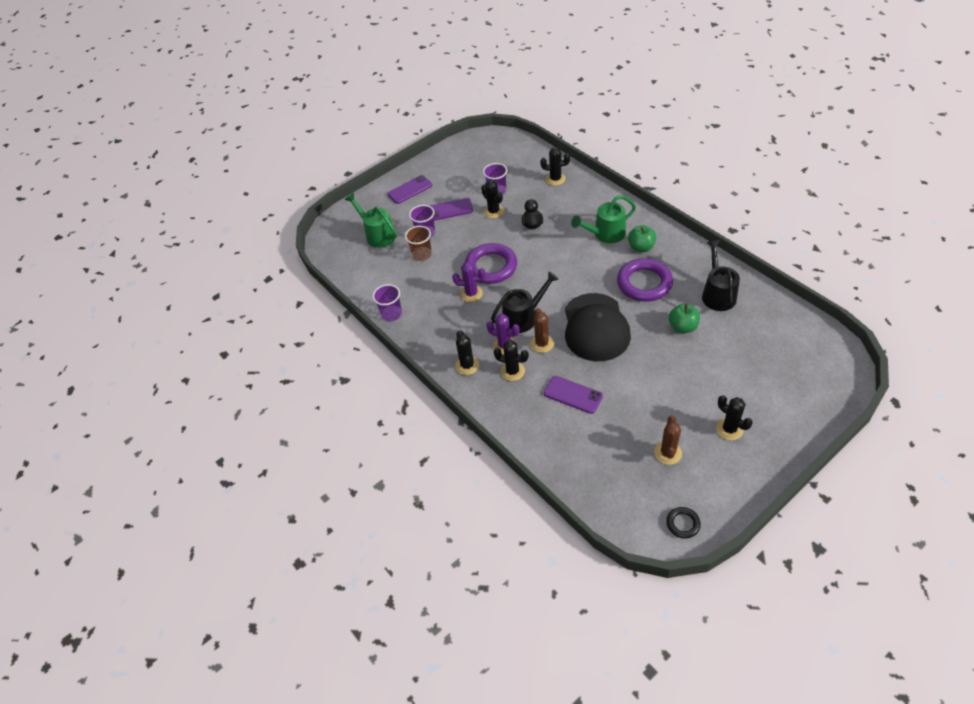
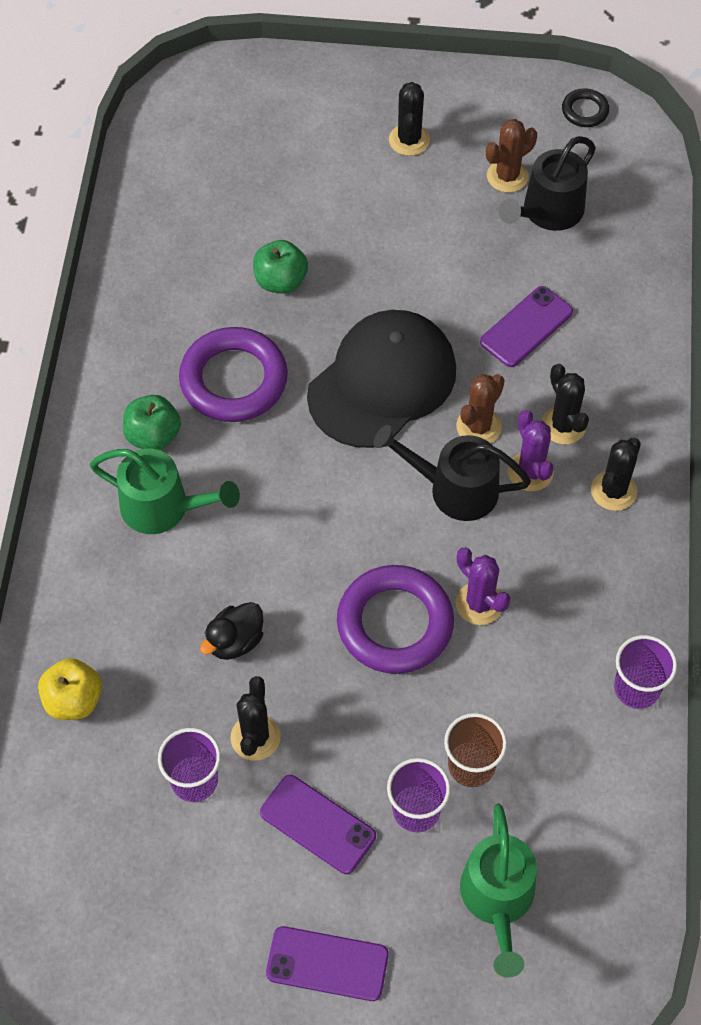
camera: 140 degrees left, 10 degrees up
(555, 179) = (73, 700): black cactus -> yellow apple
(573, 395) = (526, 327): purple phone -> purple phone turned 60 degrees clockwise
(717, 294) = (174, 279): black watering can -> black watering can (547, 212)

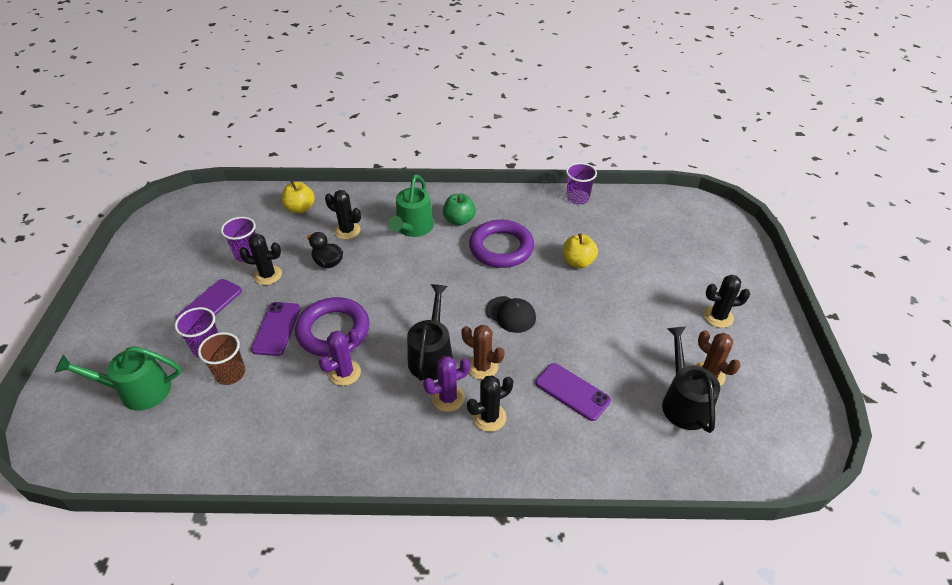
camera: 85 degrees right, 15 degrees down
(280, 281) = (578, 262): green apple -> yellow apple
(327, 964) = (126, 314): purple phone -> purple phone (276, 329)
(382, 382) = (511, 314): black cap -> black cap, size x0.49
(547, 212) = (683, 402): black watering can -> black watering can turned 45 degrees clockwise
(585, 111) = (798, 425): black ring -> none
(613, 491) = (435, 451): black cactus -> black cactus (347, 231)
(636, 688) = (270, 468): purple cup -> purple cup (577, 198)

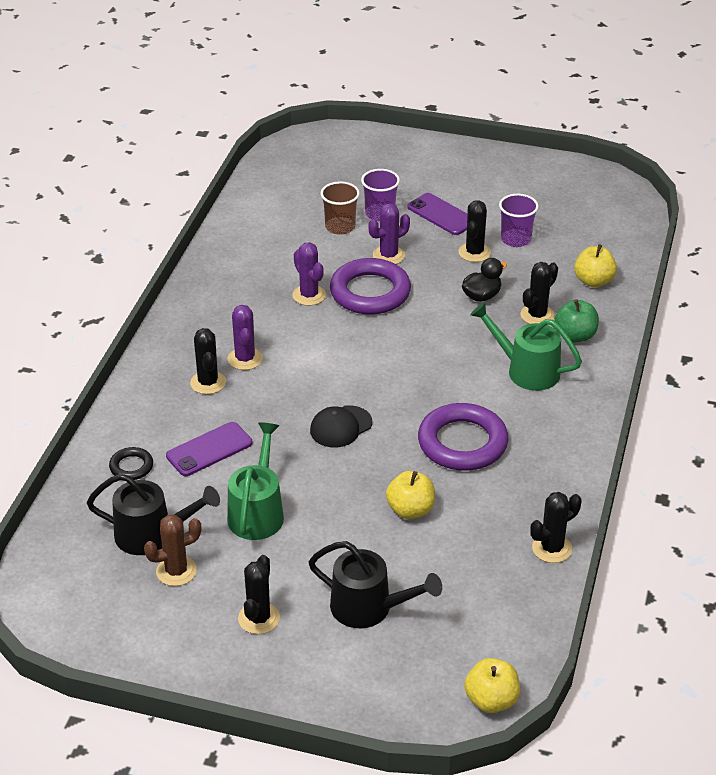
camera: 105 degrees right, 5 degrees down
(137, 391) = (342, 177): green watering can -> green watering can (257, 512)
(276, 329) = (388, 256): purple phone -> purple cactus
(432, 355) = (306, 356): black watering can -> black watering can (369, 608)
(459, 220) = (531, 414): green apple -> green apple (575, 336)
(482, 367) = (273, 389): brown cactus -> none
(577, 198) = (552, 548): purple cup -> black cactus
(618, 443) = (131, 467): none -> black ring
(704, 206) = (491, 700): none -> yellow apple

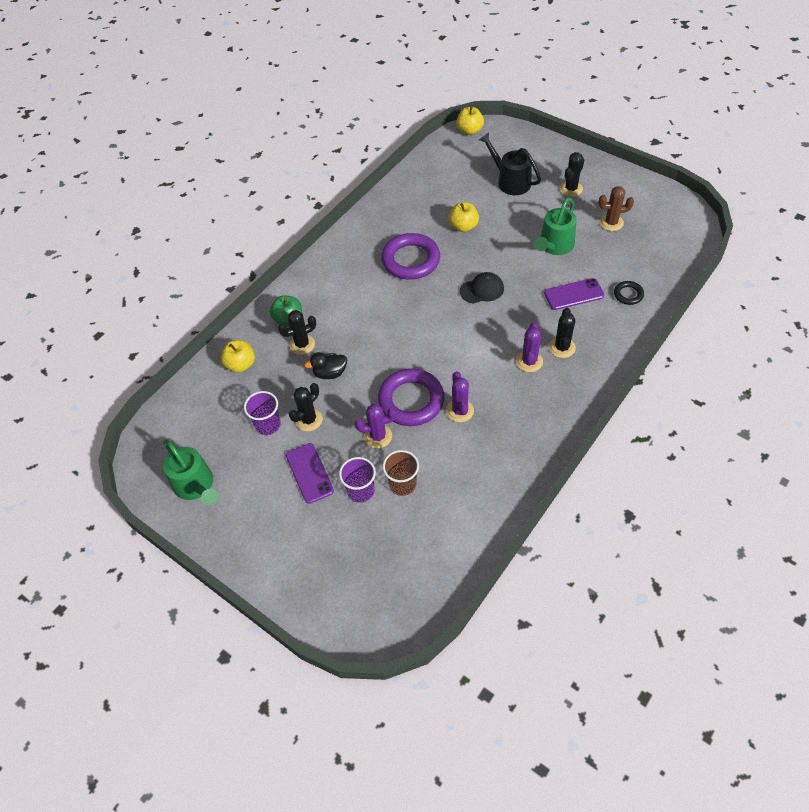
camera: 155 degrees left, 15 degrees up
(152, 535) = (621, 247): black watering can -> none
(526, 370) = (339, 301): green watering can -> green watering can (196, 486)
(552, 548) = (397, 189): black cactus -> none

